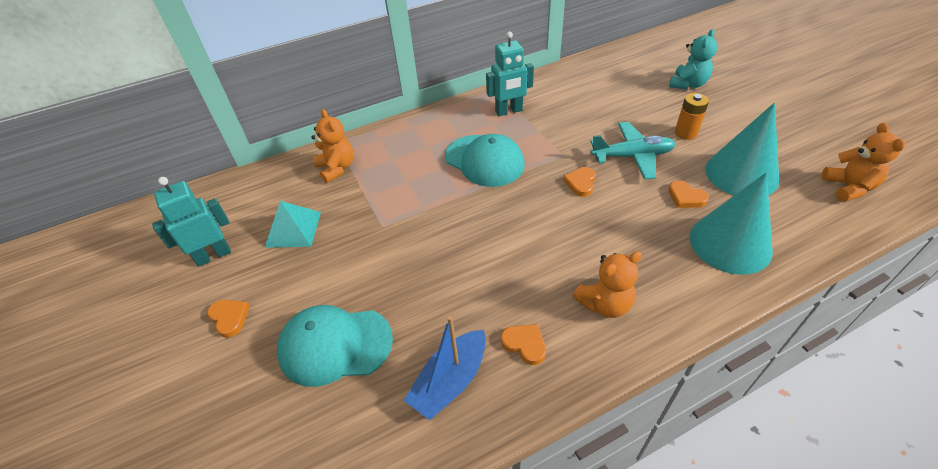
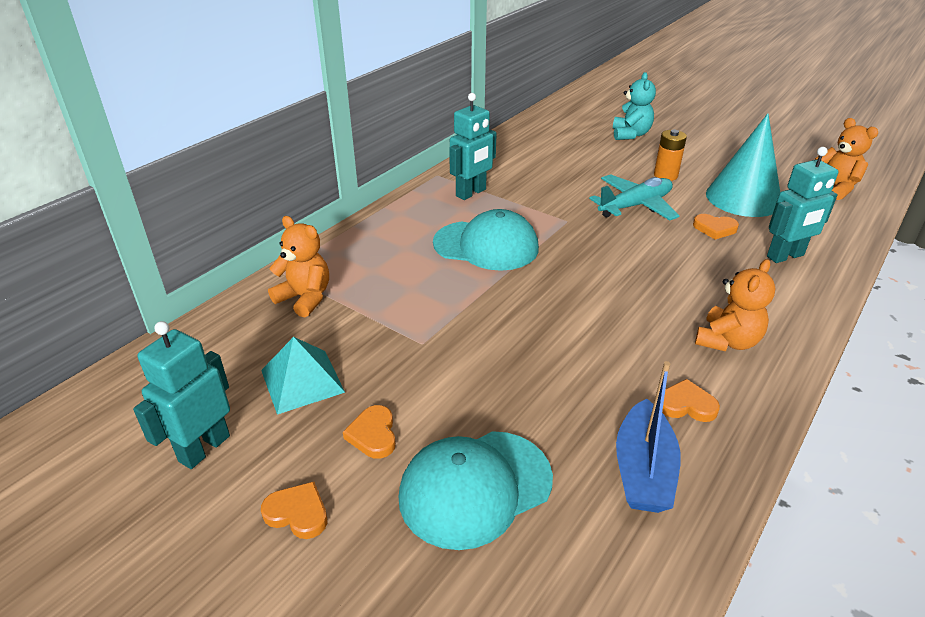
camera: 30 degrees left, 10 degrees down
(580, 183) = (607, 241): orange heart -> orange heart (373, 435)
(730, 243) = (785, 256): turquoise cone -> turquoise robot

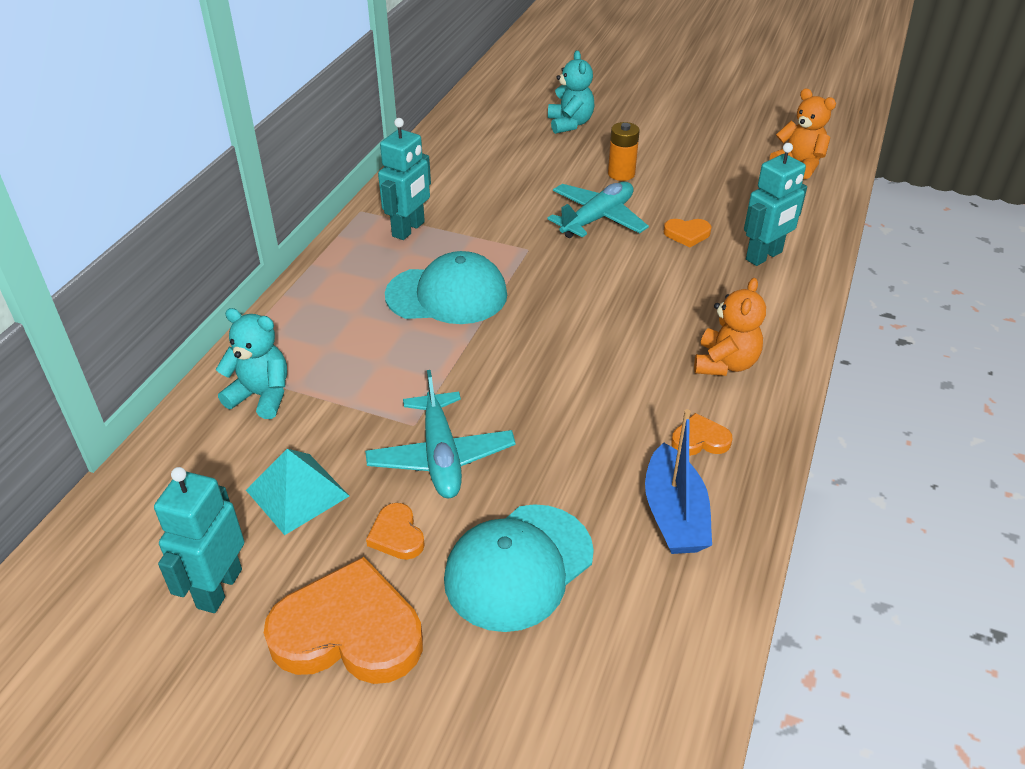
camera: 15 degrees left, 5 degrees up
(297, 513) = (348, 632): orange heart -> orange heart, size x2.16
(305, 298) = (261, 396): orange teddy bear -> turquoise teddy bear
(436, 374) = (441, 456): none -> turquoise plane
(743, 198) = (709, 191): turquoise cone -> none

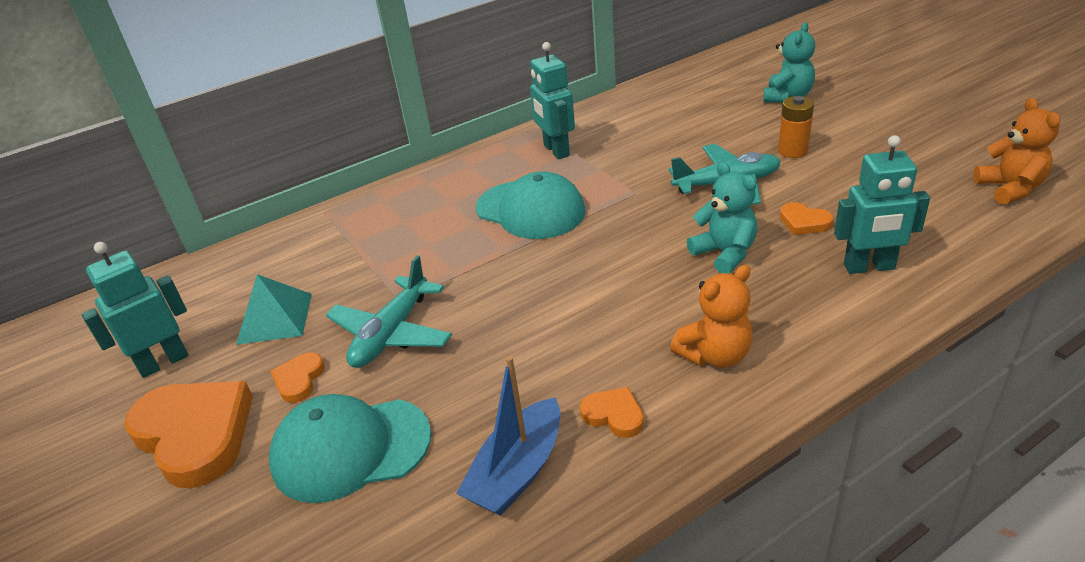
camera: 40 degrees right, 5 degrees down
(261, 396) = (328, 240): turquoise teddy bear -> turquoise teddy bear (725, 253)
(409, 229) = (556, 150): turquoise robot -> turquoise robot turned 90 degrees clockwise

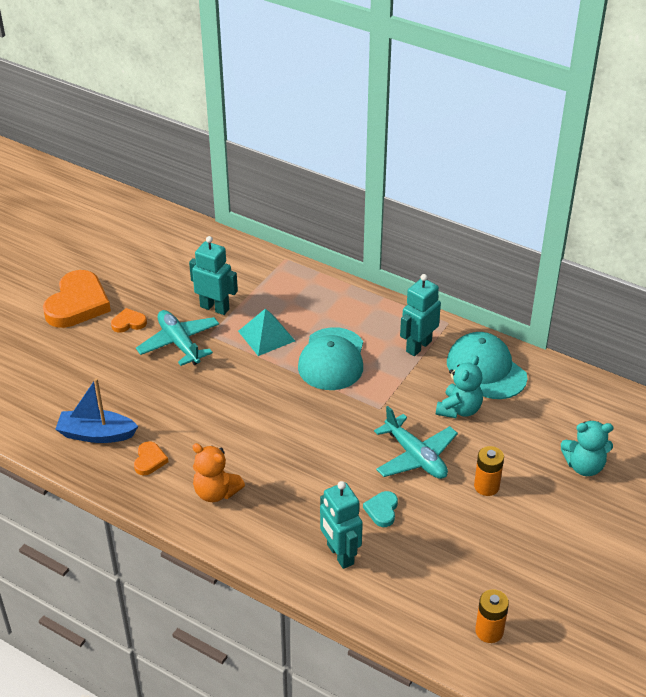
camera: 60 degrees right, 5 degrees up
(163, 362) = (121, 264): turquoise robot -> turquoise robot (215, 308)
(275, 318) = (173, 289): turquoise pyramid -> turquoise pyramid (266, 336)
(350, 449) = (89, 365): turquoise cap -> turquoise cap (486, 369)
(392, 333) = (179, 343): turquoise plane -> turquoise plane turned 60 degrees clockwise
(725, 253) = (323, 474): turquoise teddy bear -> turquoise teddy bear (459, 409)
(804, 222) = (382, 510): orange heart -> turquoise heart
(1009, 189) = (489, 631): orange teddy bear -> orange battery

